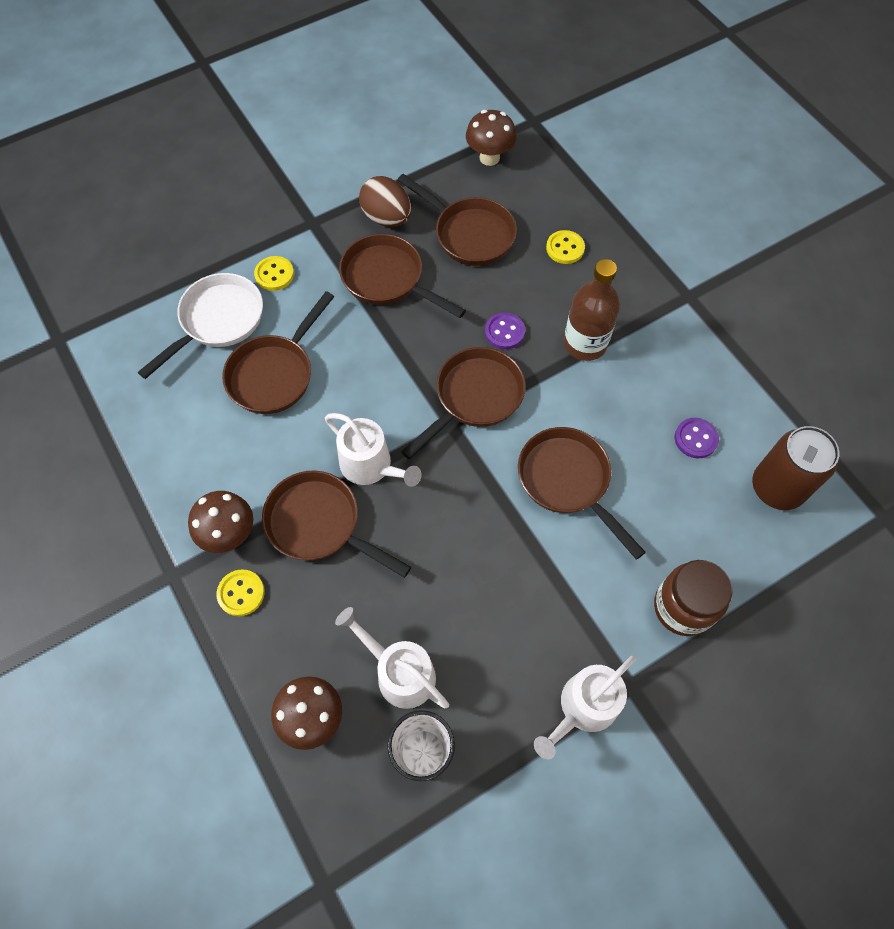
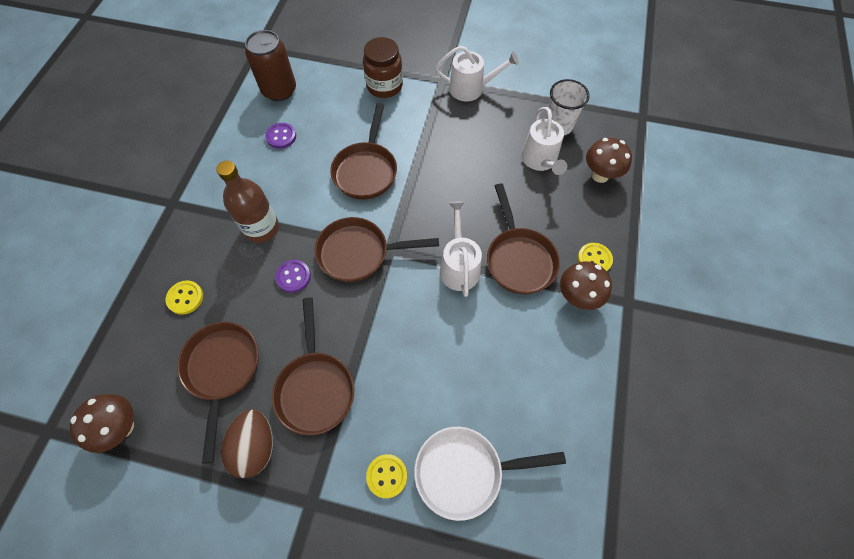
camera: 135 degrees left, 0 degrees up
(275, 374) = (461, 383): brown pan -> none

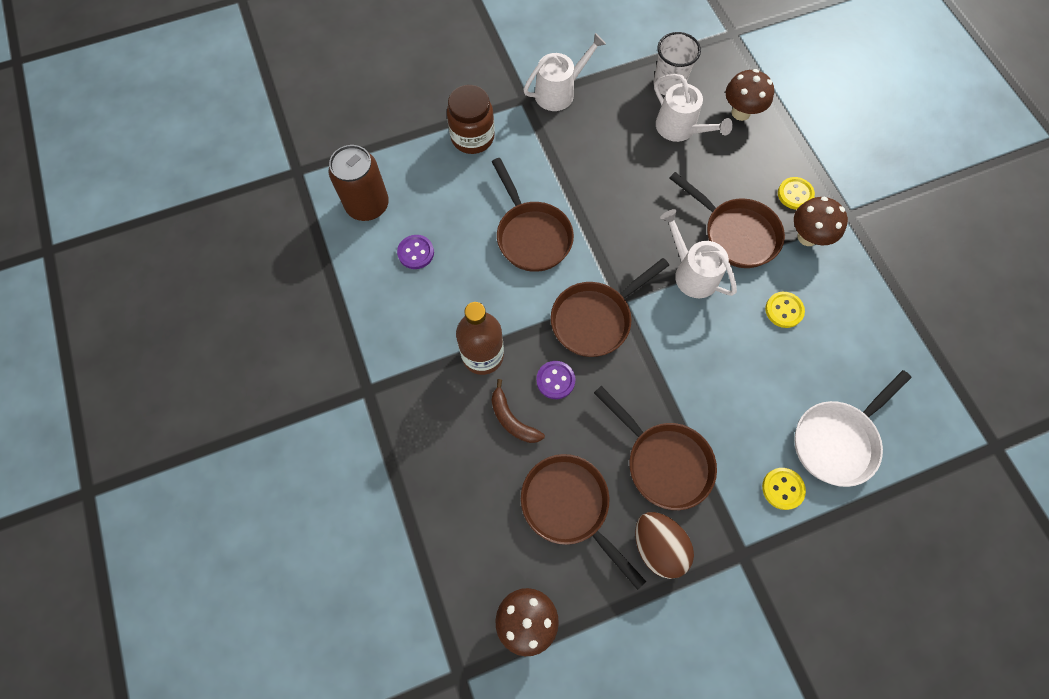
camera: 35 degrees left, 5 degrees up
(185, 298) = (472, 469): yellow button -> yellow button (784, 310)
(241, 283) = (512, 419): none -> brown banana

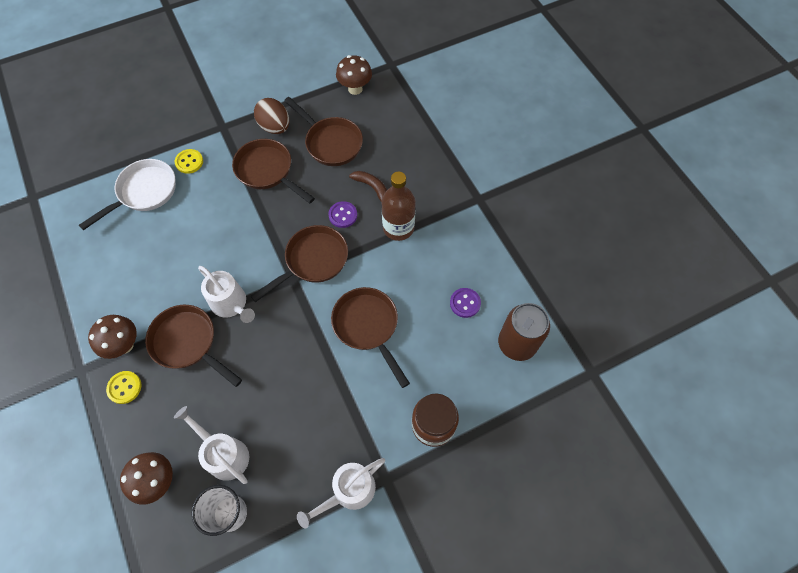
camera: 175 degrees right, 5 degrees down
(784, 310) = (160, 279): yellow button -> none

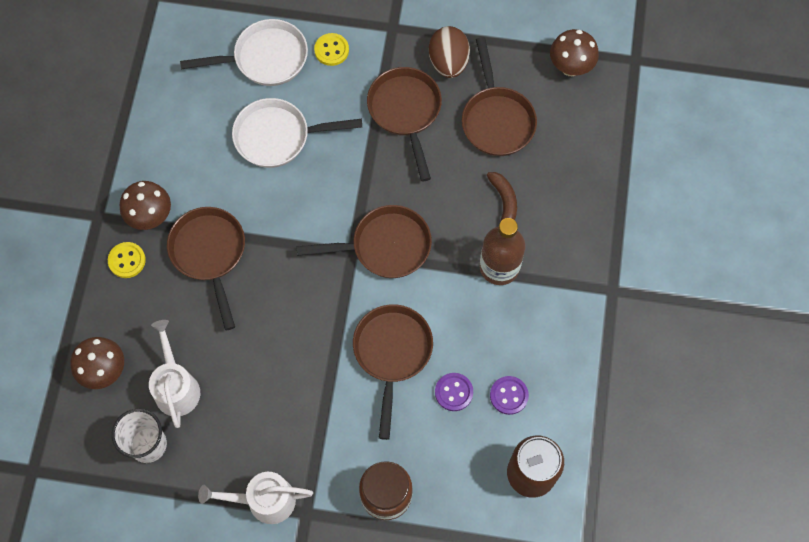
camera: 35 degrees right, 5 degrees up
(187, 236) = (278, 137): none -> white pan
(231, 304) = (275, 240): white watering can -> none
(343, 215) = (450, 214): purple button -> purple button (454, 392)

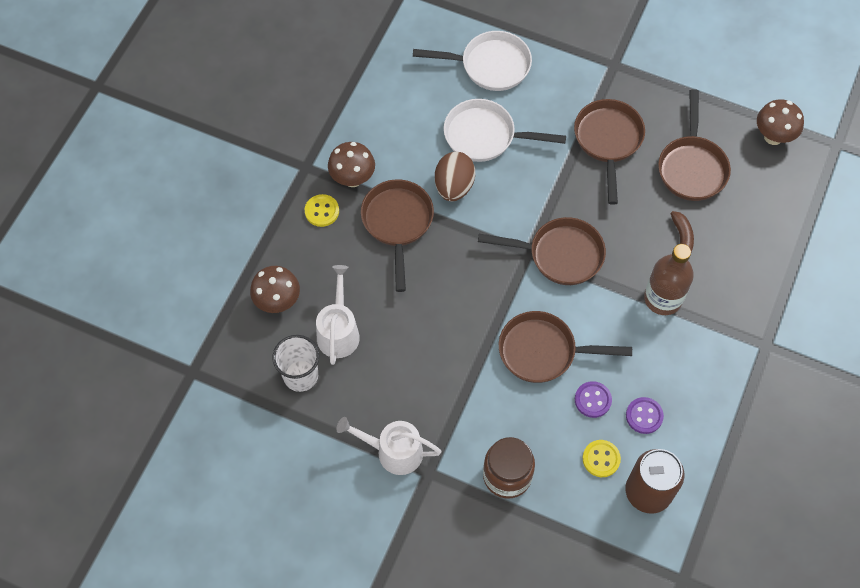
camera: 15 degrees right, 5 degrees down
(331, 50) = (552, 72): yellow button -> yellow button (601, 459)
(392, 354) = (543, 351): brown pan -> brown pan turned 105 degrees counterclockwise
(448, 62) = (658, 106): brown egg -> brown egg (454, 186)

